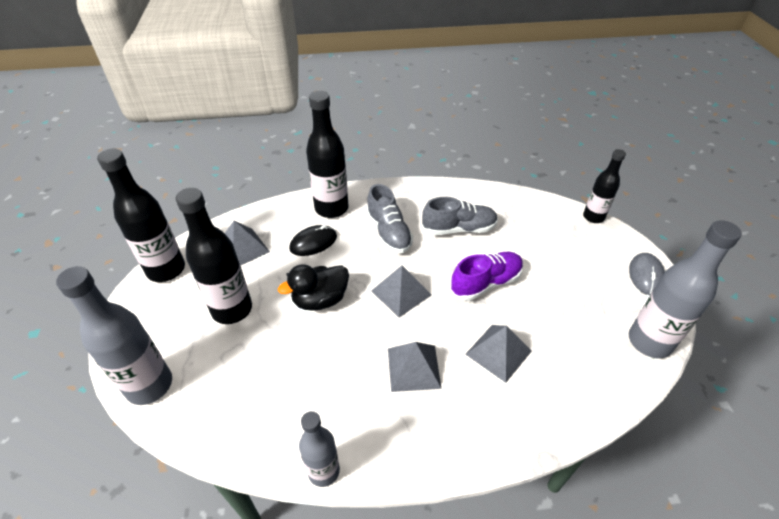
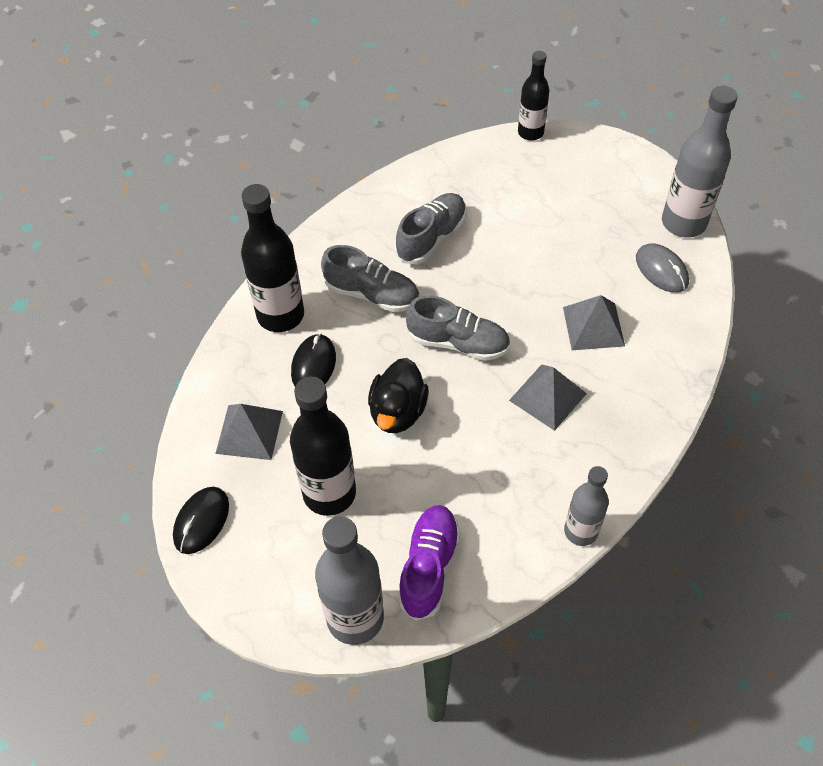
camera: 45 degrees left, 10 degrees up
(166, 270) = (201, 521): black bottle -> black mouse
(401, 292) = (458, 343): grey pyramid -> grey shoe
(486, 283) = (516, 273): purple shoe -> purple shoe (429, 567)
(646, 275) = (626, 162): grey mouse -> grey mouse (661, 270)

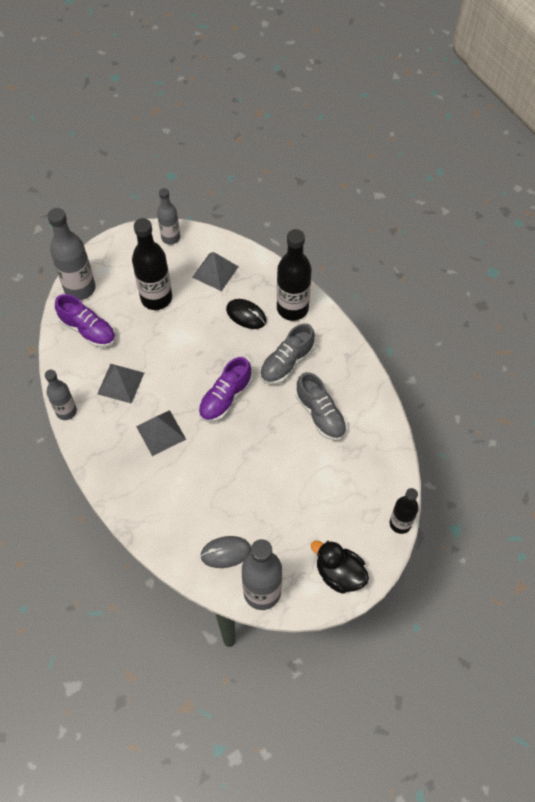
camera: 110 degrees right, 5 degrees up
(201, 521) = (170, 238): black mouse -> grey bottle
(398, 412) = (191, 348): black duck -> black duck (339, 574)
(458, 343) = (225, 398): grey shoe -> purple shoe
(593, 326) = (200, 484): grey pyramid -> grey pyramid (120, 383)

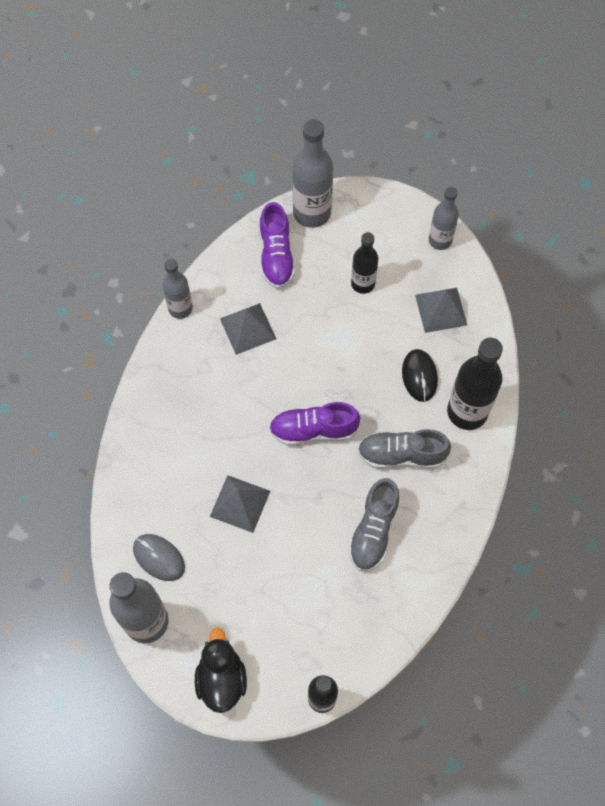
camera: 50 degrees right, 5 degrees up
(156, 298) = (363, 284): black bottle -> black bottle, size x0.62
(161, 432) = (229, 404): grey pyramid -> grey pyramid (240, 503)

